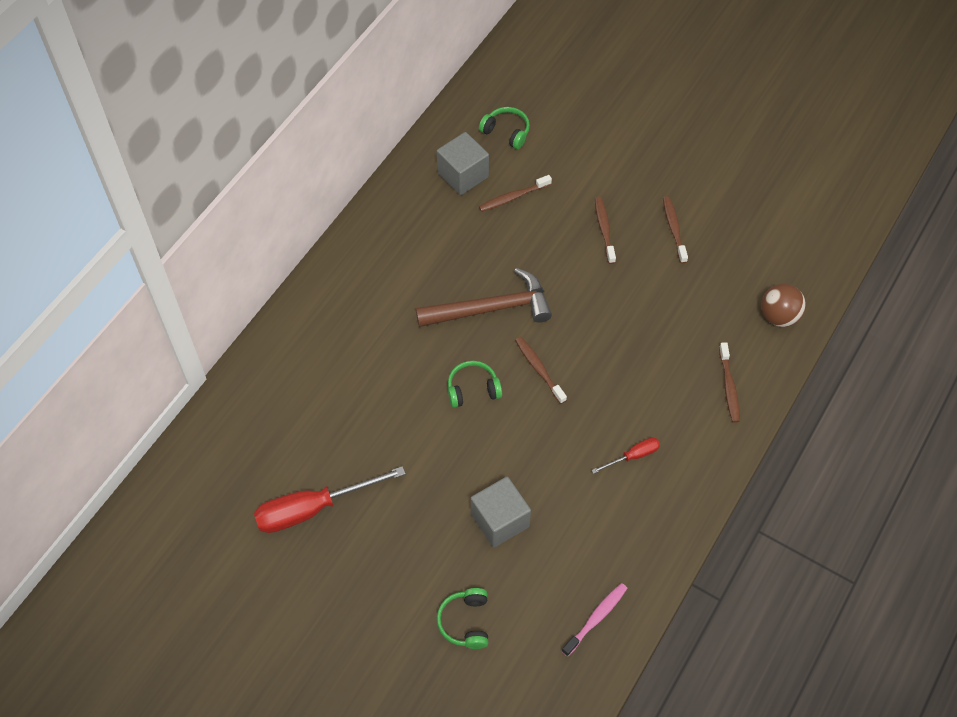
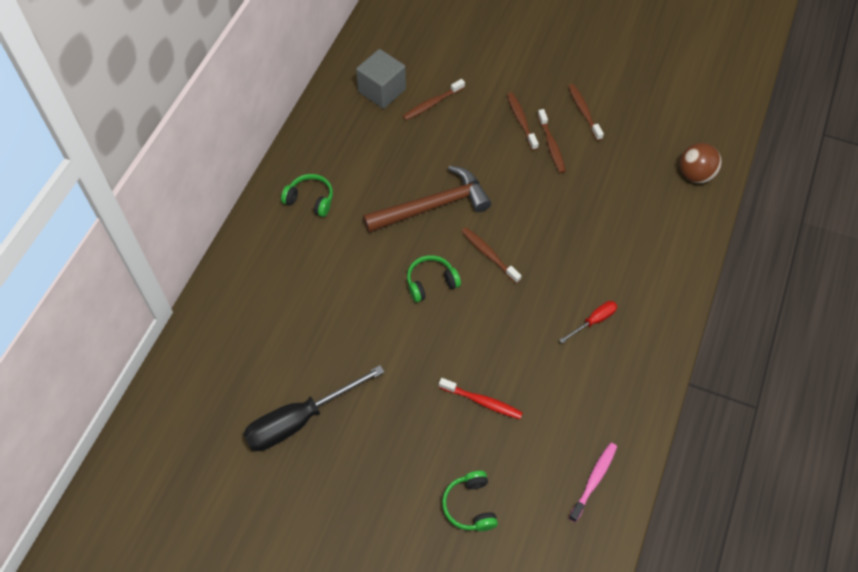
camera: 10 degrees left, 0 degrees up
(313, 508) = (300, 420): red screwdriver -> black screwdriver
(500, 520) = (482, 402): grey cube -> red toothbrush
(506, 132) = (414, 48): green headphones -> green headphones (310, 200)
(729, 387) = (666, 244): brown toothbrush -> brown toothbrush (551, 145)

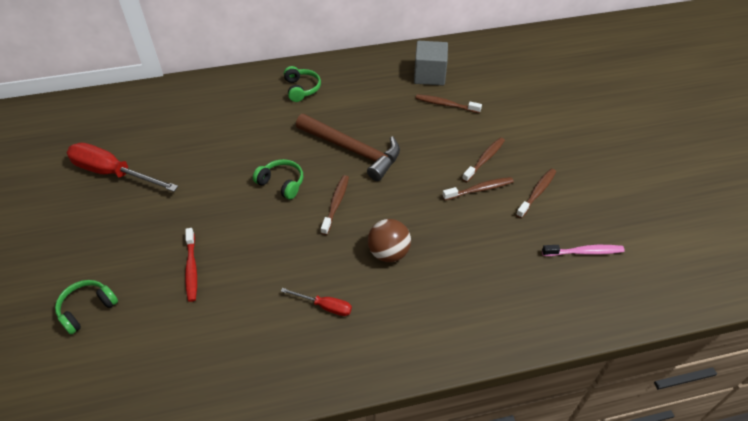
camera: 55 degrees right, 10 degrees down
(300, 420) = (113, 173): black screwdriver -> red screwdriver
(551, 145) = (479, 189): brown toothbrush -> brown toothbrush turned 150 degrees counterclockwise
(594, 480) = (157, 389): pink toothbrush -> pink toothbrush (584, 252)
(695, 175) = (555, 307): brown ball -> brown ball (388, 253)

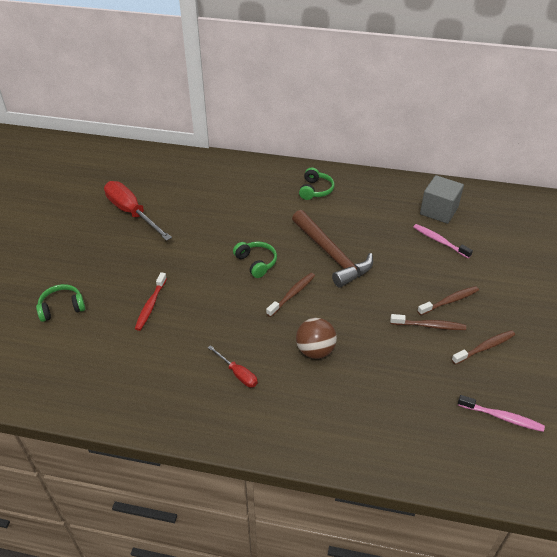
camera: 25 degrees right, 5 degrees down
(445, 104) = (439, 241): brown toothbrush -> pink toothbrush

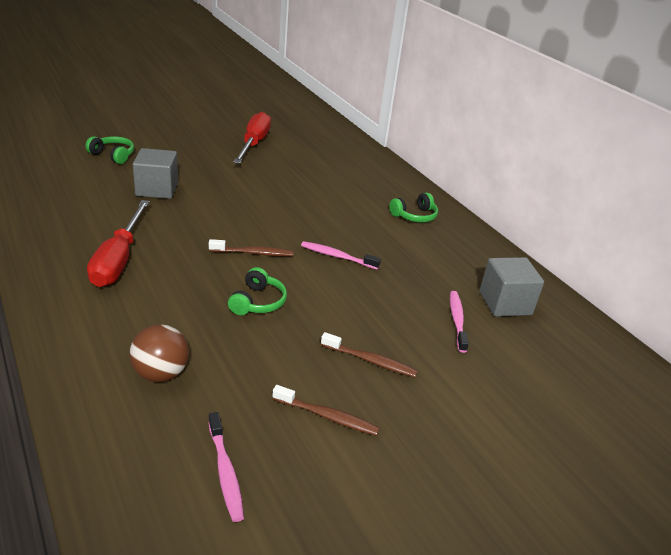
camera: 45 degrees right, 10 degrees down
(150, 305) = (157, 189): red toothbrush -> grey cube
(237, 373) = (119, 259): red screwdriver -> red screwdriver, size x2.02
(256, 263) = (271, 219): green headphones -> green headphones (258, 302)
(315, 350) = (192, 293): brown ball -> brown ball (161, 373)
(331, 255) = (337, 256): brown hammer -> pink toothbrush
(429, 326) = (313, 358): brown toothbrush -> none

